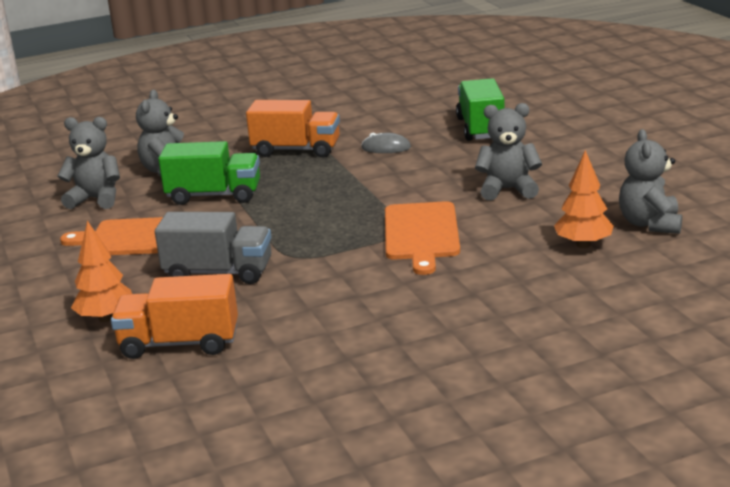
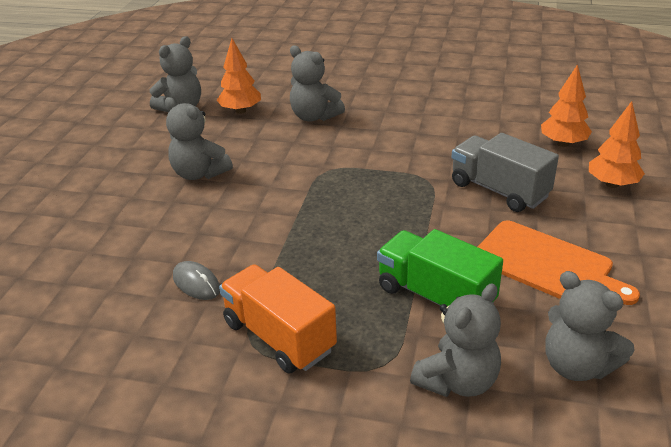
camera: 145 degrees left, 10 degrees up
(179, 343) = (563, 144): orange truck -> orange tree
(421, 234) = (317, 161): orange cutting board -> none
(481, 128) = (79, 264): green truck -> none
(494, 269) = (314, 116): none -> grey teddy bear

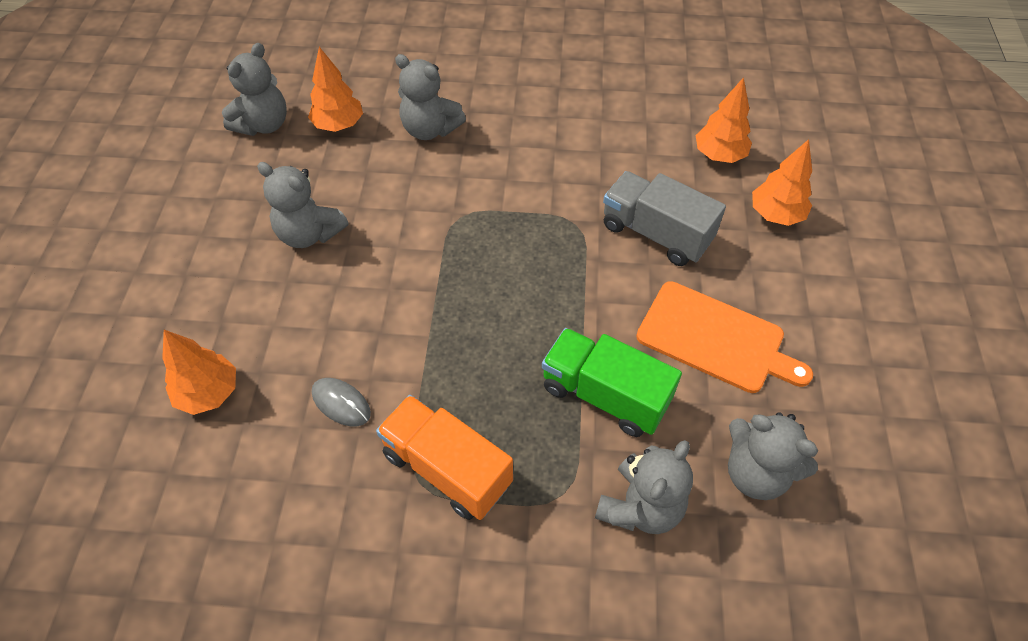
camera: 10 degrees left, 20 degrees up
(87, 268) = (209, 393): none -> orange tree

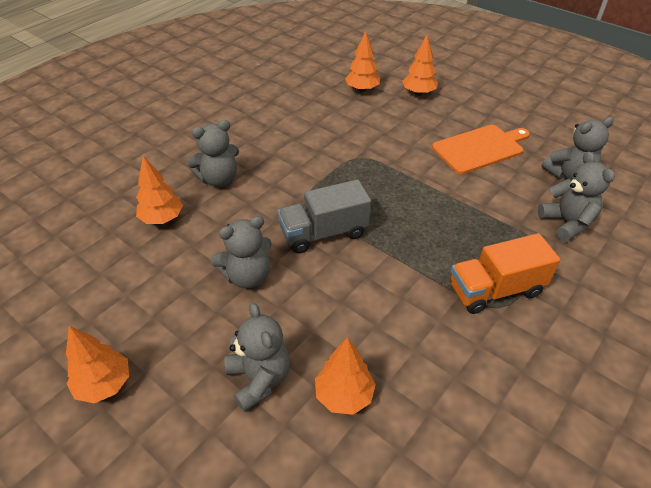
camera: 55 degrees left, 10 degrees down
(125, 214) = (104, 384): none -> orange tree
(263, 125) = (111, 258): grey teddy bear -> grey teddy bear (259, 379)
(341, 403) = (410, 320): grey mouse -> none
(604, 395) = (487, 202): green truck -> none
(656, 233) = (394, 134): grey truck -> grey truck (324, 233)

